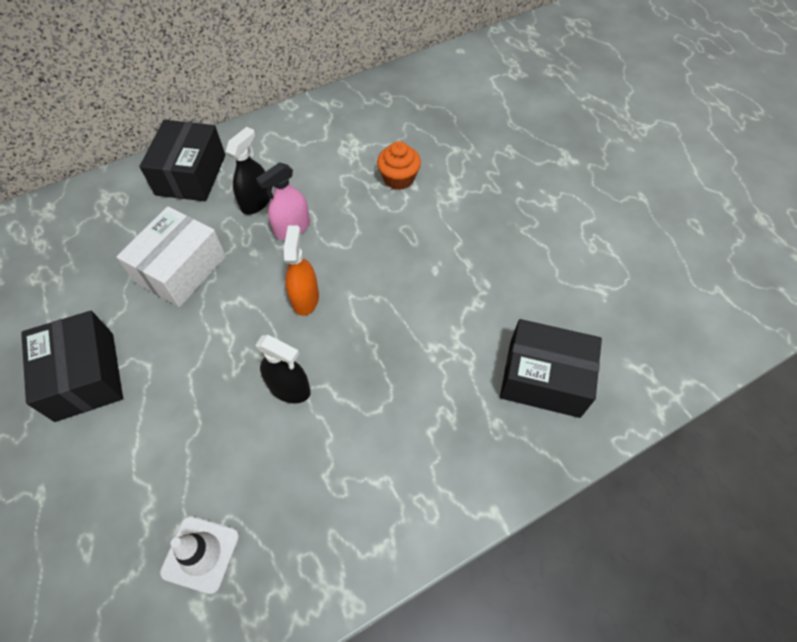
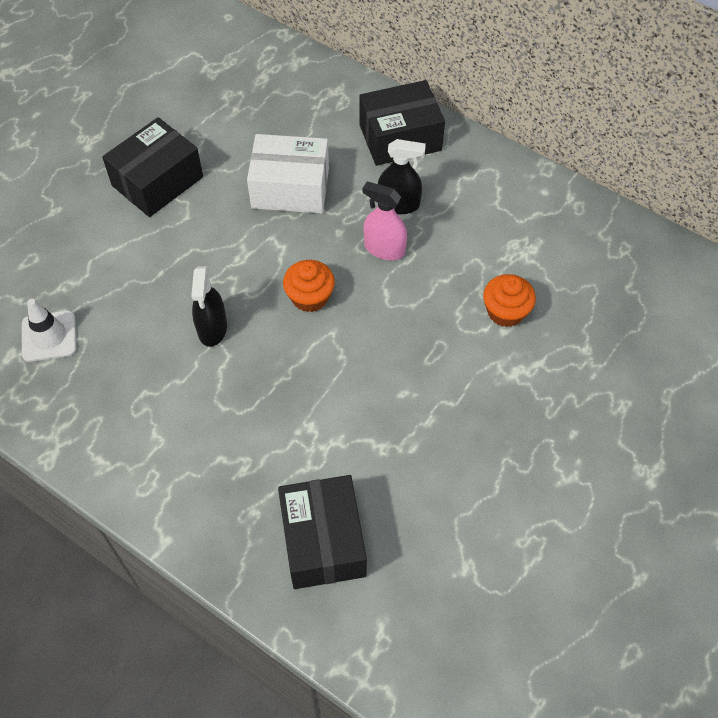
camera: 65 degrees right, 0 degrees up
(305, 298) = (310, 297): orange spray bottle -> orange cupcake

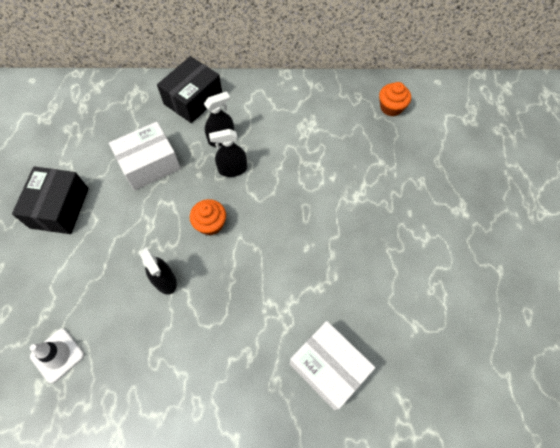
camera: 35 degrees left, 5 degrees up
(323, 541) = (328, 368): black box -> white box
(384, 249) = (232, 169): pink spray bottle -> black spray bottle
(505, 312) = (325, 166): orange cupcake -> orange cupcake (391, 107)

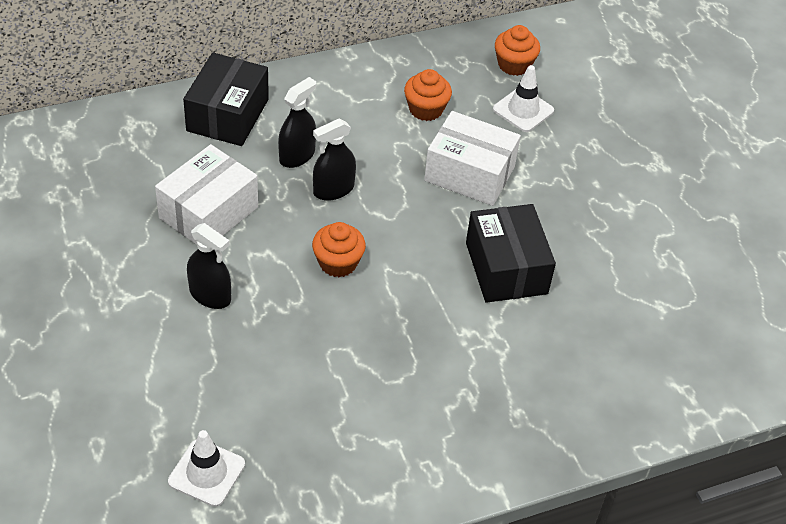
camera: 25 degrees left, 15 degrees down
(59, 208) = (102, 299): black box -> black box (506, 268)
(165, 280) = (310, 345): black spray bottle -> black spray bottle (210, 295)
(318, 126) = (426, 109): none -> orange cupcake
(328, 368) = (577, 380): white box -> white box (469, 174)
(382, 143) = (523, 110): none -> white traffic cone

